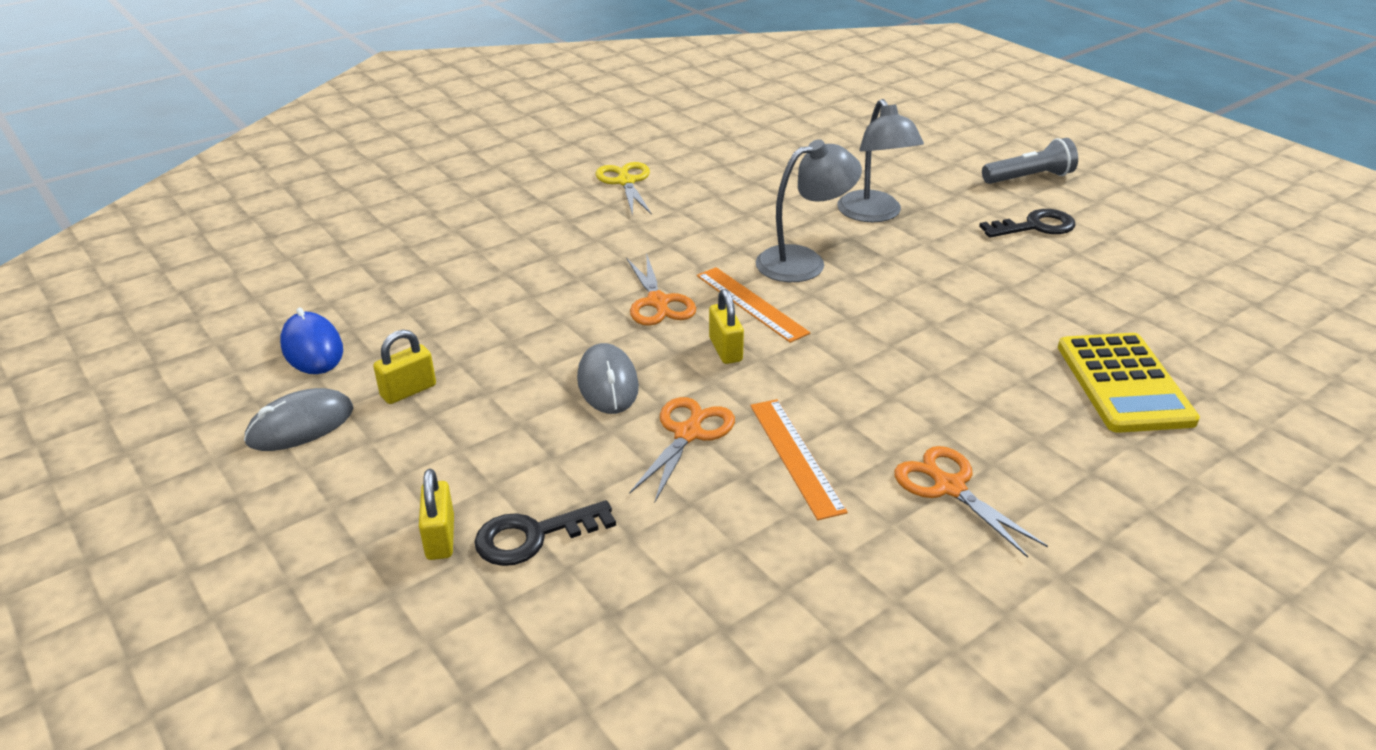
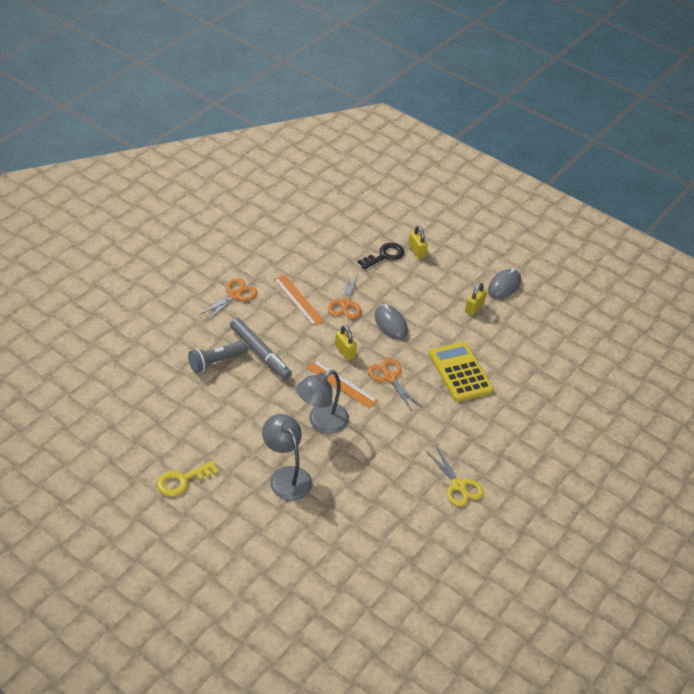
camera: 160 degrees right, 10 degrees up
(312, 348) = (535, 323): blue mouse -> none
(898, 366) = (260, 353): none -> grey marker
(948, 486) = (235, 295): orange scissors -> orange scissors turned 90 degrees counterclockwise
(1029, 178) = (180, 541): grey flashlight -> grey flashlight (216, 361)
(1035, 226) = (182, 480): black key -> yellow key
(1124, 383) = (152, 358): yellow calculator -> yellow calculator (460, 372)

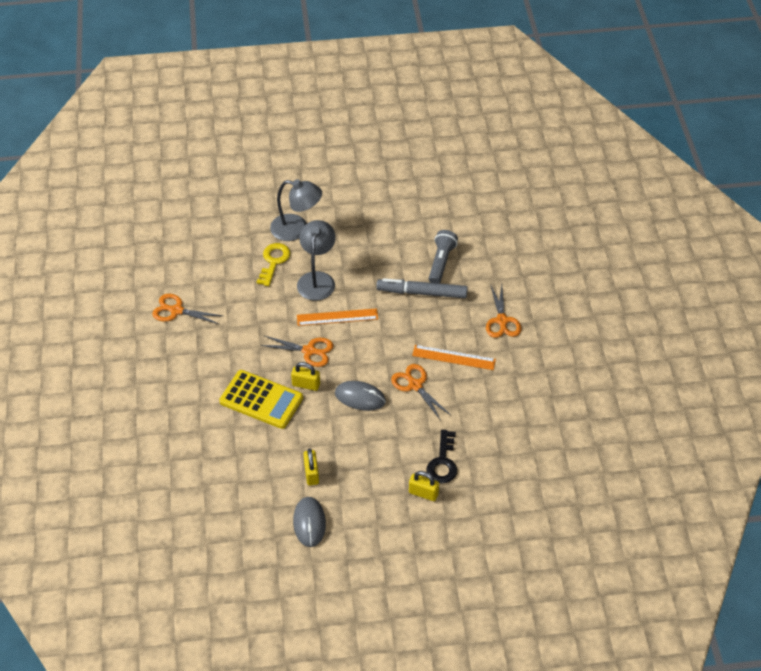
camera: 140 degrees right, 5 degrees up
(182, 480) = (355, 179): yellow key -> yellow key (273, 261)
(344, 351) = (366, 344): yellow padlock -> yellow padlock (306, 384)
(459, 486) = (176, 310): yellow scissors -> orange scissors

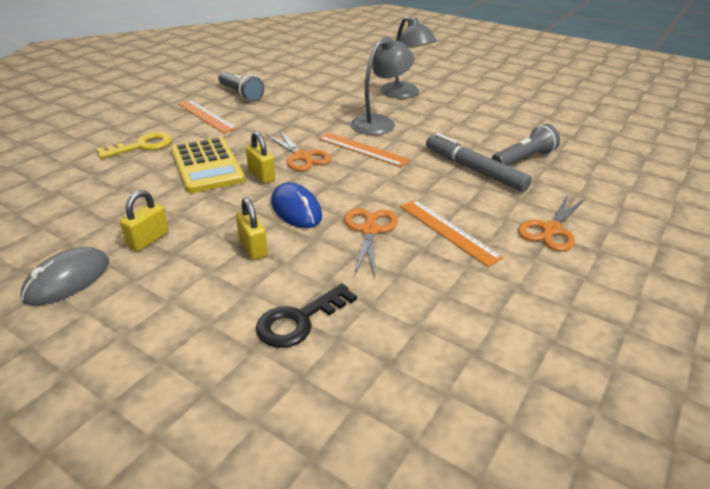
camera: 40 degrees right, 15 degrees down
(176, 310) = (241, 94): orange scissors -> grey flashlight
(188, 353) = (206, 116): none -> orange ruler
(273, 261) = (358, 101): yellow key -> yellow key (142, 146)
(360, 397) = (296, 209): grey mouse -> blue mouse
(423, 493) = (226, 338): yellow padlock -> yellow padlock (253, 247)

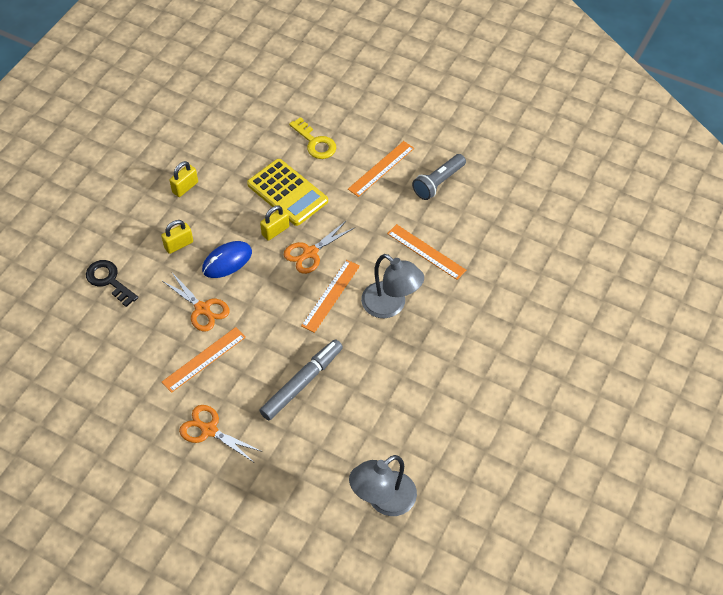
camera: 85 degrees right, 20 degrees up
(67, 280) = (144, 163): grey mouse -> none
(148, 239) = (185, 187): yellow padlock -> yellow padlock turned 75 degrees counterclockwise
(207, 165) = (287, 192): yellow calculator -> yellow calculator turned 105 degrees counterclockwise
(320, 104) = (426, 251): none -> orange ruler
(369, 230) = (203, 309): orange scissors -> orange scissors turned 45 degrees clockwise
(405, 94) = (471, 325): grey lamp -> grey lamp (383, 500)
(523, 159) = (327, 426): grey flashlight -> none

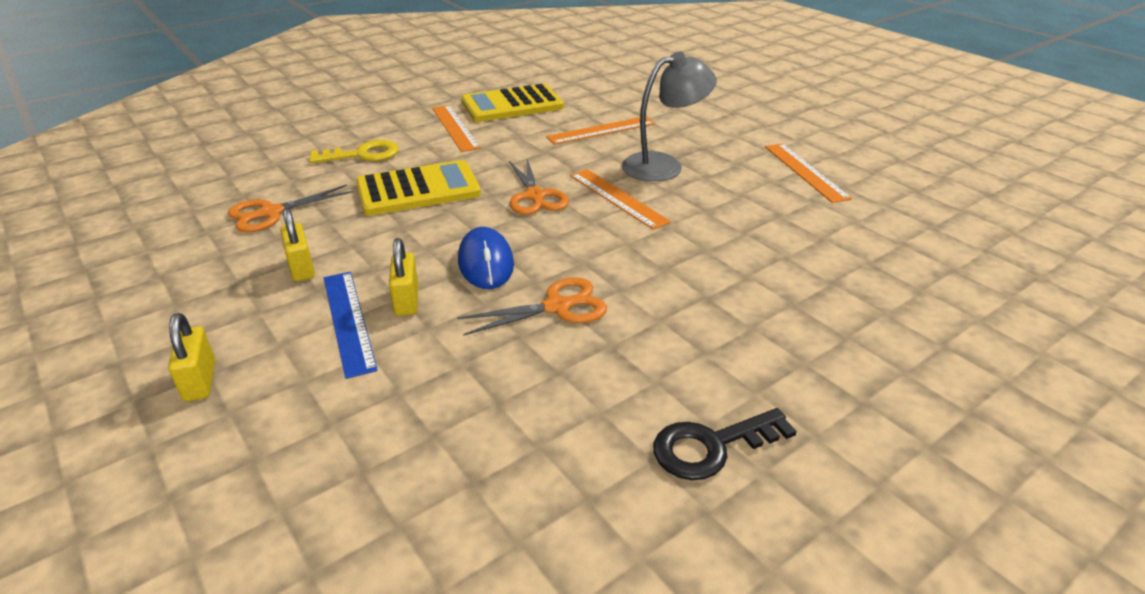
camera: 65 degrees left, 20 degrees down
(109, 280) = (402, 402): black key -> black key (711, 446)
(153, 230) = (348, 321): none -> blue ruler
(204, 359) = (659, 328): orange ruler -> orange ruler (805, 172)
(208, 430) = (808, 357): orange scissors -> orange scissors (270, 213)
(275, 231) = (472, 212): yellow padlock -> yellow padlock (200, 381)
(302, 383) = (752, 250): grey marker -> none
(383, 500) = (967, 234): grey lamp -> none
(438, 182) = (512, 105): grey flashlight -> yellow calculator

